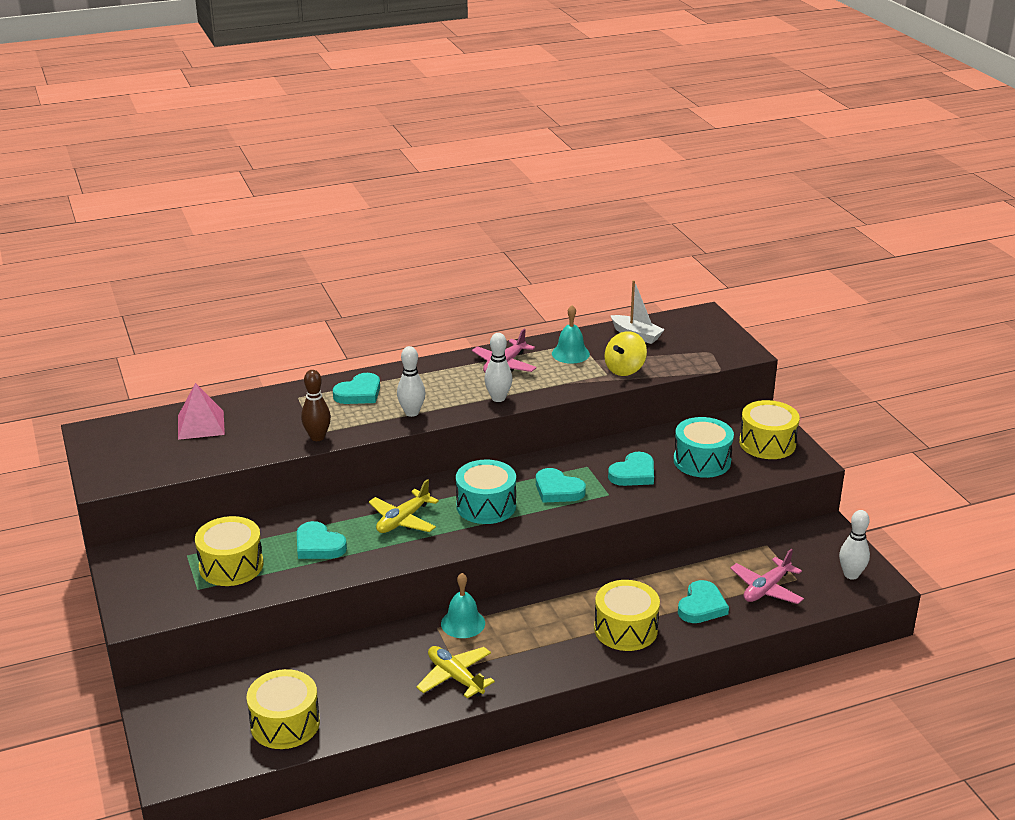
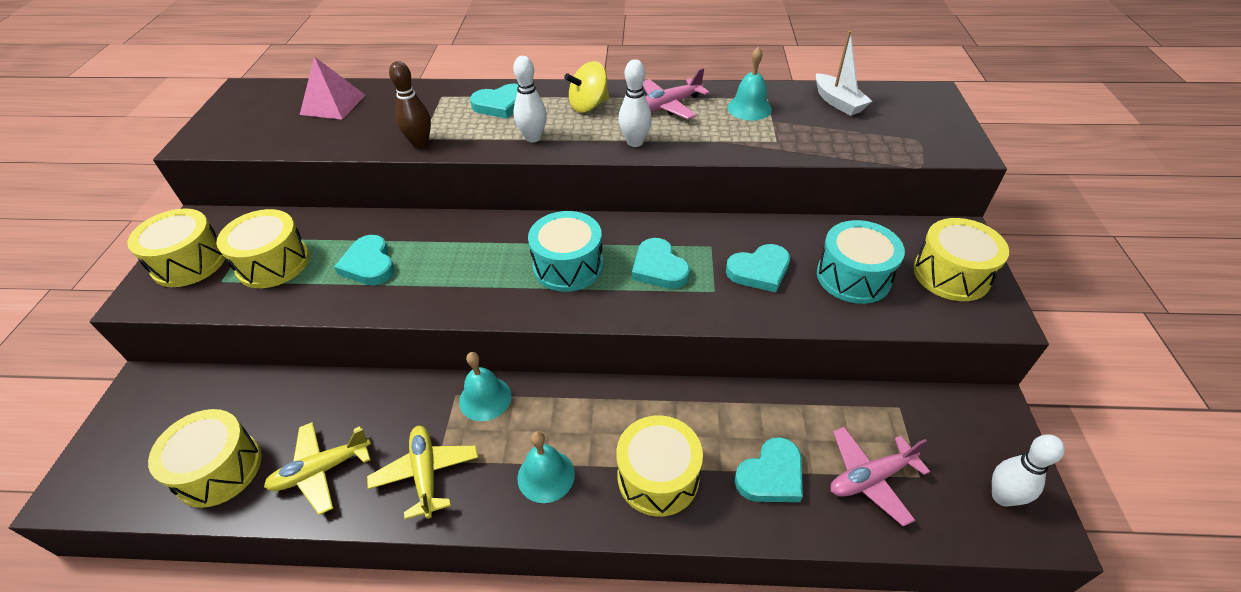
camera: 25 degrees right, 15 degrees up
(151, 584) = (189, 262): none -> yellow drum
(403, 520) = (472, 258): yellow plane -> yellow plane (321, 470)
(545, 652) = (546, 475): none -> turquoise bell
(624, 369) = (801, 139): yellow spinning top -> yellow spinning top (589, 106)

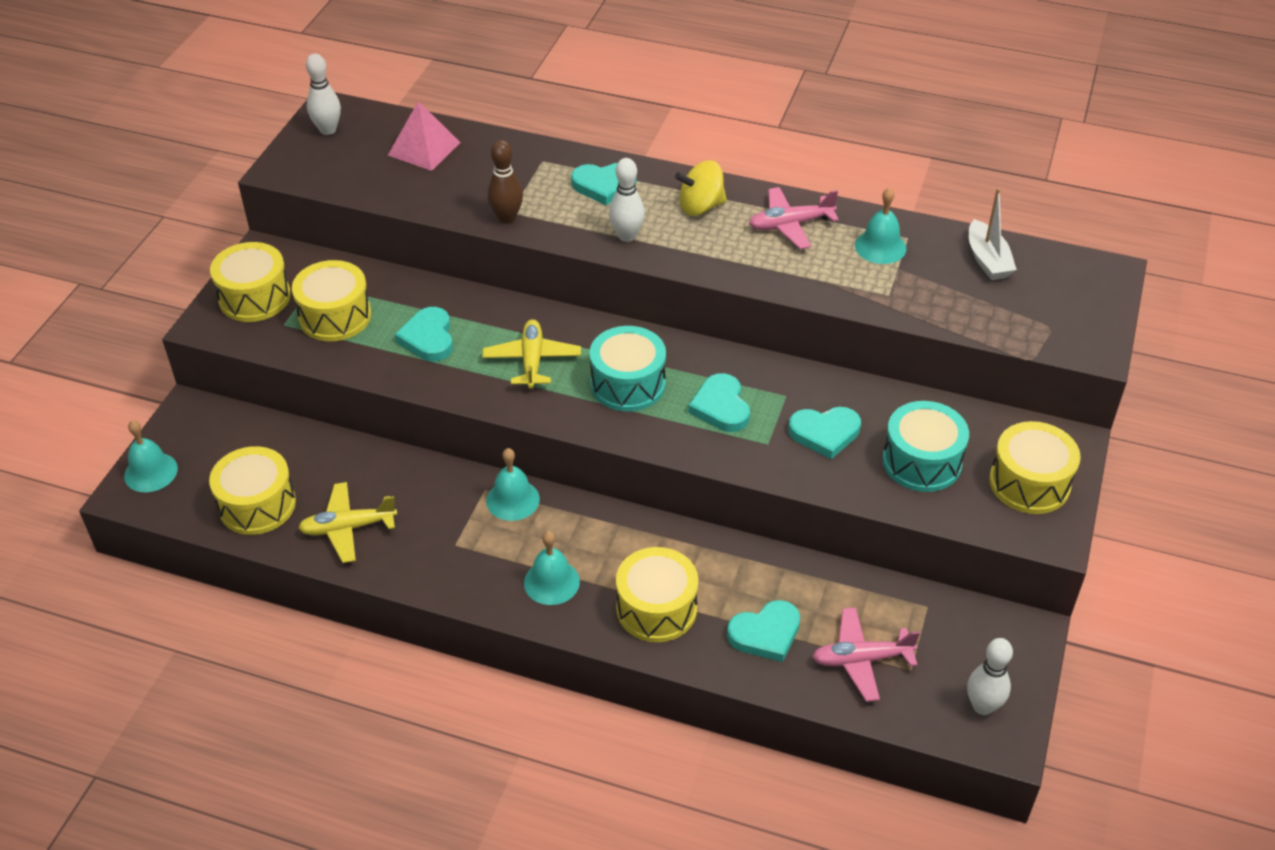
camera: 15 degrees right, 0 degrees up
(96, 461) = (151, 472): none -> turquoise bell
(426, 474) = (442, 554): yellow plane -> yellow plane (532, 361)
(635, 142) = (733, 264): white bowling pin -> white bowling pin (328, 130)

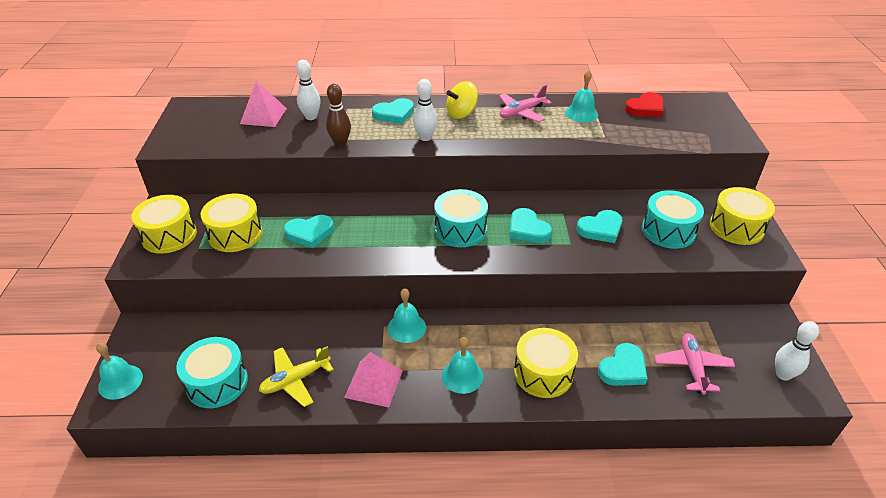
camera: 20 degrees left, 5 degrees down
(257, 505) = (217, 383): yellow drum -> turquoise drum
(328, 130) = (190, 117): white bowling pin -> white bowling pin (311, 117)
(428, 338) = (310, 233): turquoise heart -> turquoise heart turned 75 degrees counterclockwise
(439, 559) = (374, 383): none -> pink pyramid
(532, 361) = (389, 230): yellow plane -> none
(861, 659) = (692, 367): pink plane -> pink plane turned 120 degrees clockwise
(987, 260) = (645, 108): white boat -> red heart

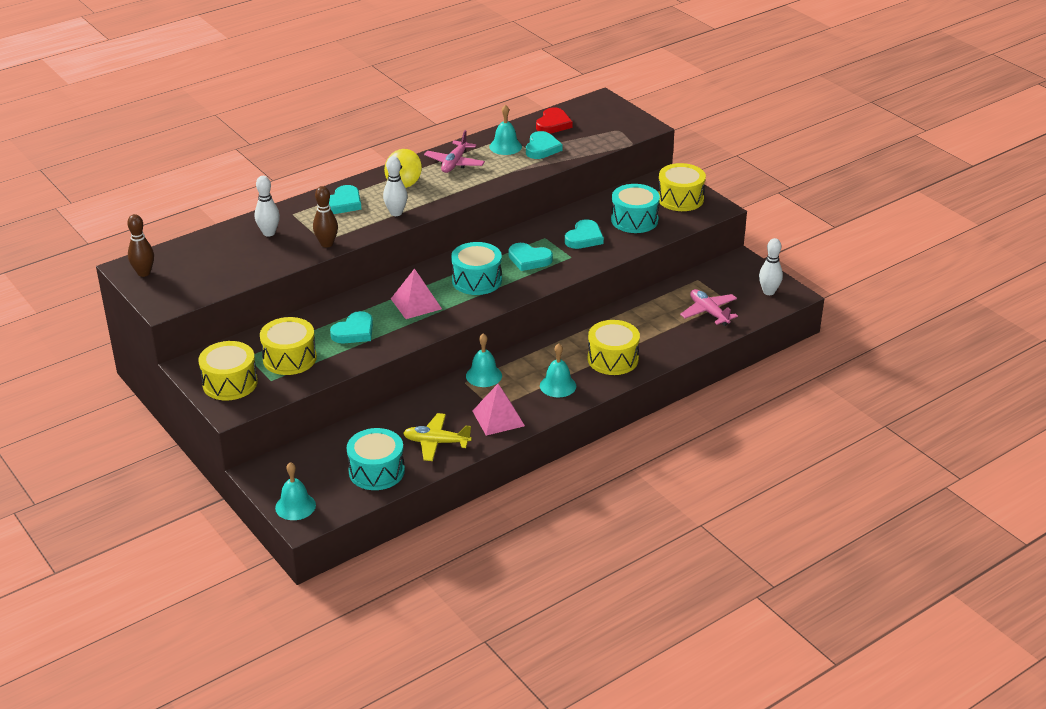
camera: 35 degrees left, 5 degrees down
(190, 114) = (144, 273): none -> brown bowling pin
(263, 116) = (221, 248): pink pyramid -> pink pyramid (416, 304)
(295, 380) = (436, 442): yellow plane -> yellow plane turned 75 degrees clockwise
(623, 368) = (664, 333): turquoise heart -> turquoise heart (542, 148)

